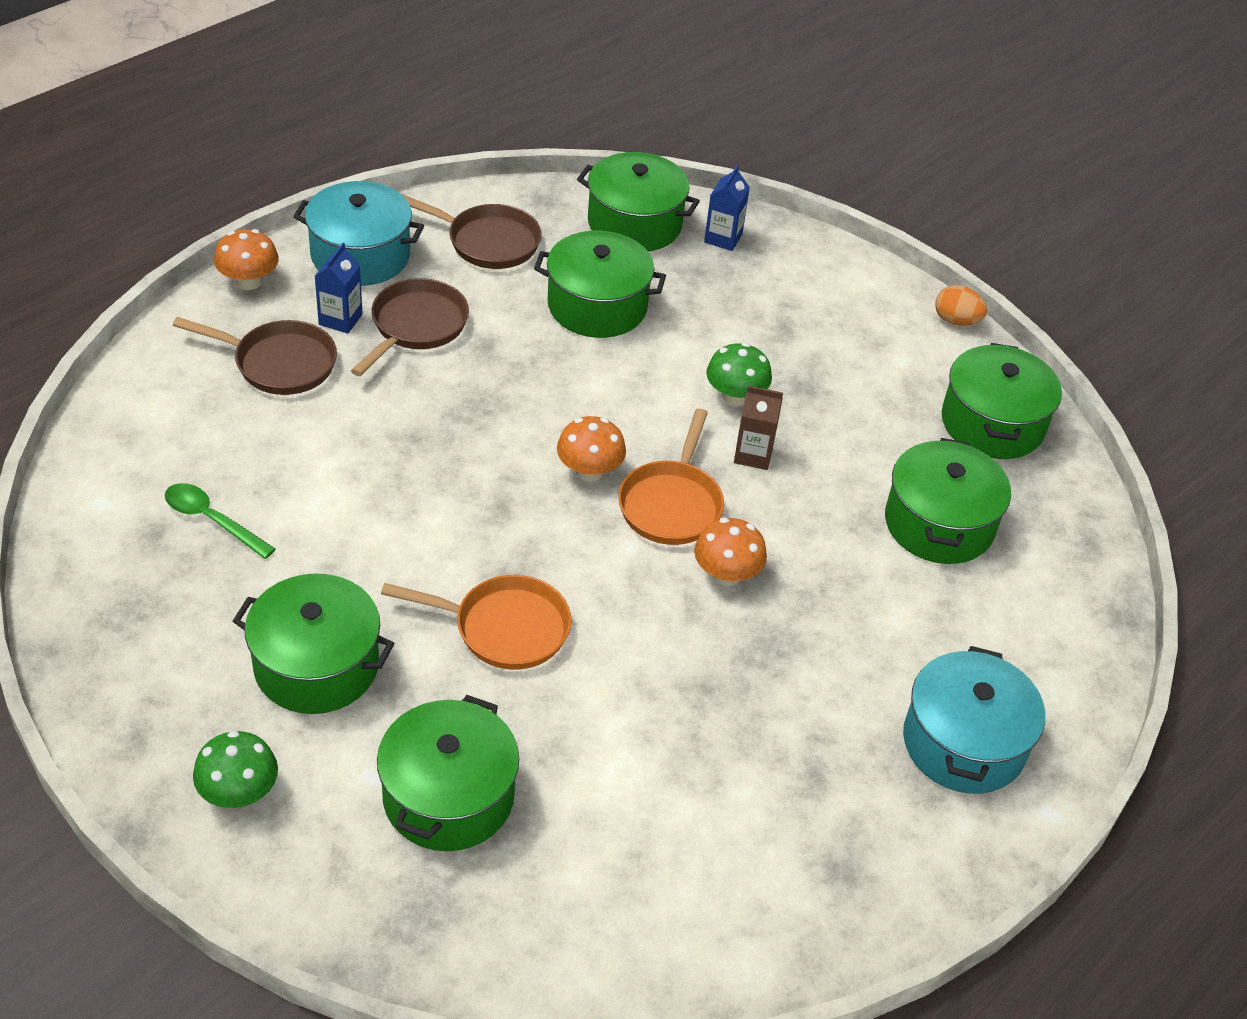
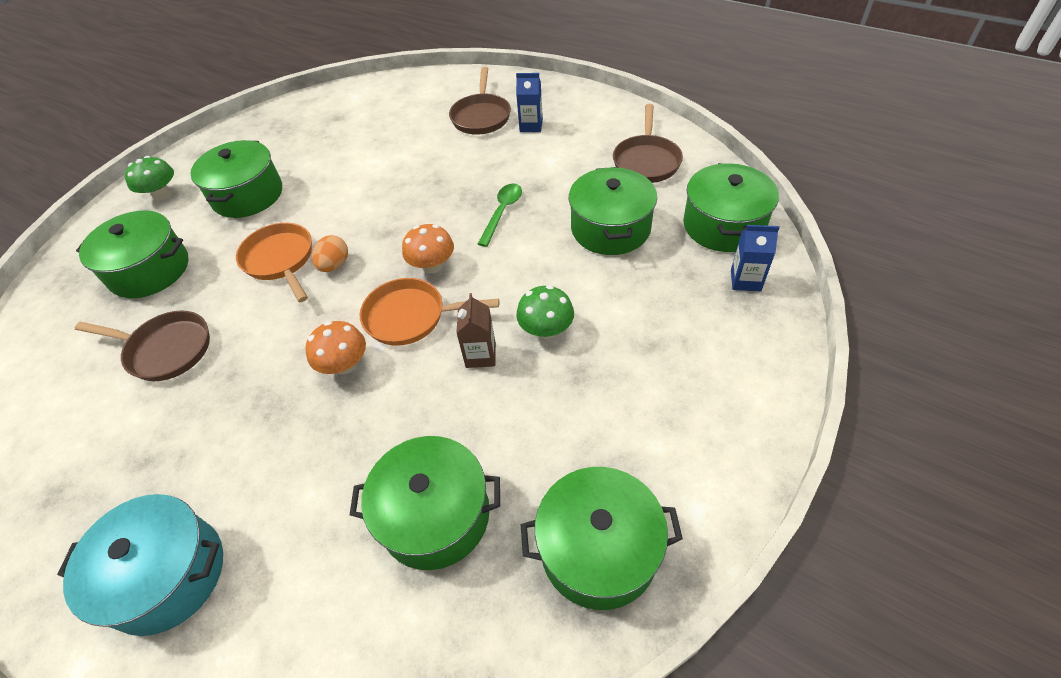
camera: 85 degrees right, 5 degrees up
(212, 520) = (350, 131): green spoon -> green spoon (502, 212)
(249, 281) = (546, 87): orange mushroom -> none
(360, 255) = (595, 116): turquoise pot -> none
(416, 326) = (540, 155): brown pan -> brown pan (166, 350)
(504, 628) = (280, 260): orange pan -> orange pan turned 150 degrees clockwise
(956, 321) = (748, 489): orange egg -> orange egg (334, 265)

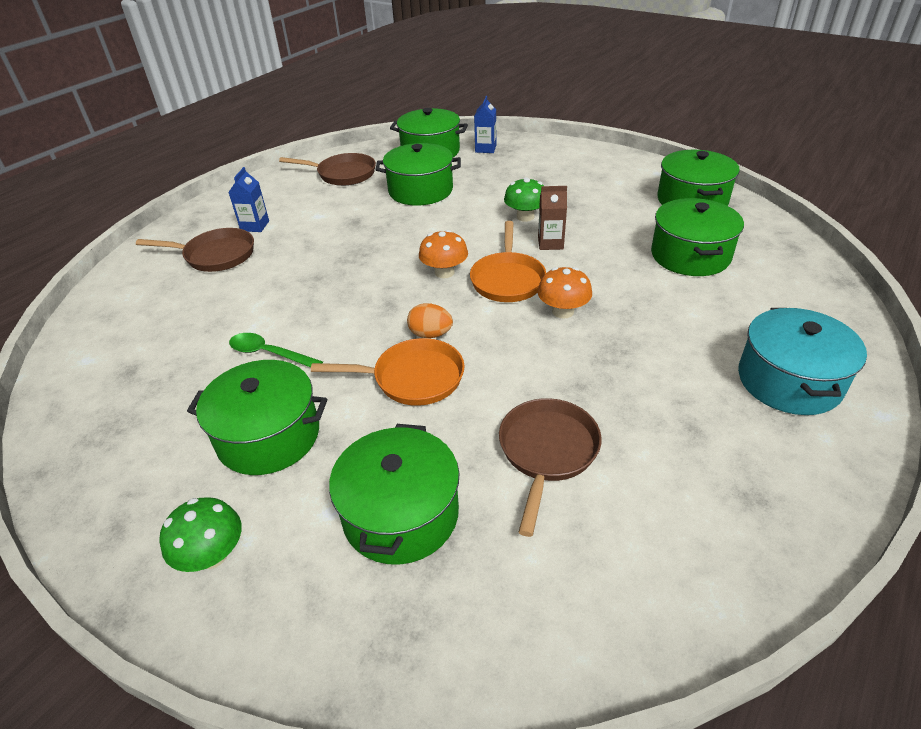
camera: 90 degrees left, 10 degrees down
(280, 260) = (412, 378): orange pan -> orange pan turned 150 degrees counterclockwise
(502, 212) = (383, 238): green spoon -> green spoon (269, 353)

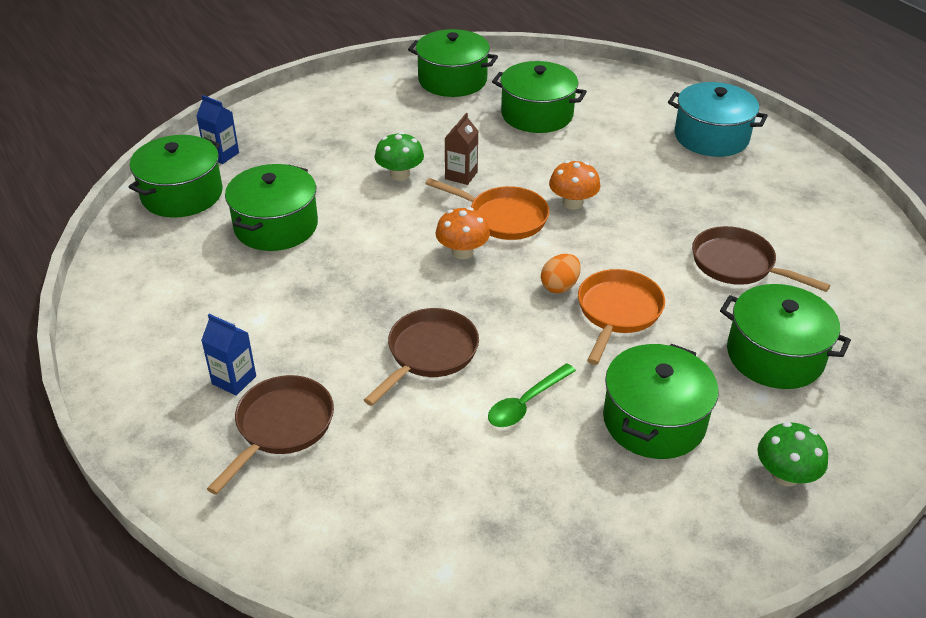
camera: 70 degrees left, 0 degrees up
(343, 174) = (166, 277): brown pan -> brown pan (429, 354)

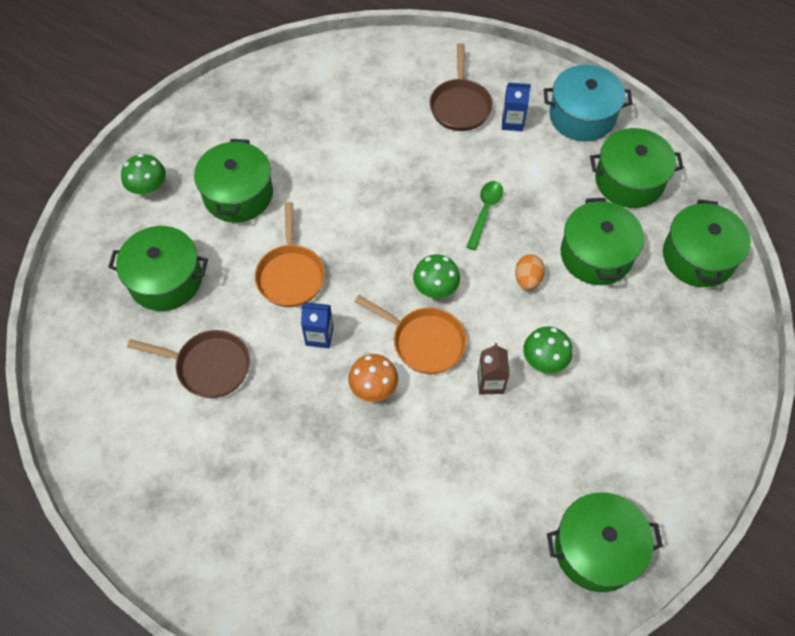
camera: 155 degrees right, 20 degrees up
(222, 155) = (715, 317): blue carton -> blue carton (319, 336)
(429, 354) = (405, 187): brown pan -> none
(462, 252) = (435, 288): orange mushroom -> green mushroom
(503, 218) = (424, 342): orange pan -> orange pan turned 150 degrees counterclockwise
(526, 403) = (324, 176): green spoon -> green spoon (485, 212)
(537, 114) = (471, 520): green pot -> green pot (629, 180)
(559, 286) = (344, 283): orange egg -> orange egg (527, 279)
(711, 137) = (271, 562): turquoise pot -> turquoise pot (582, 116)

